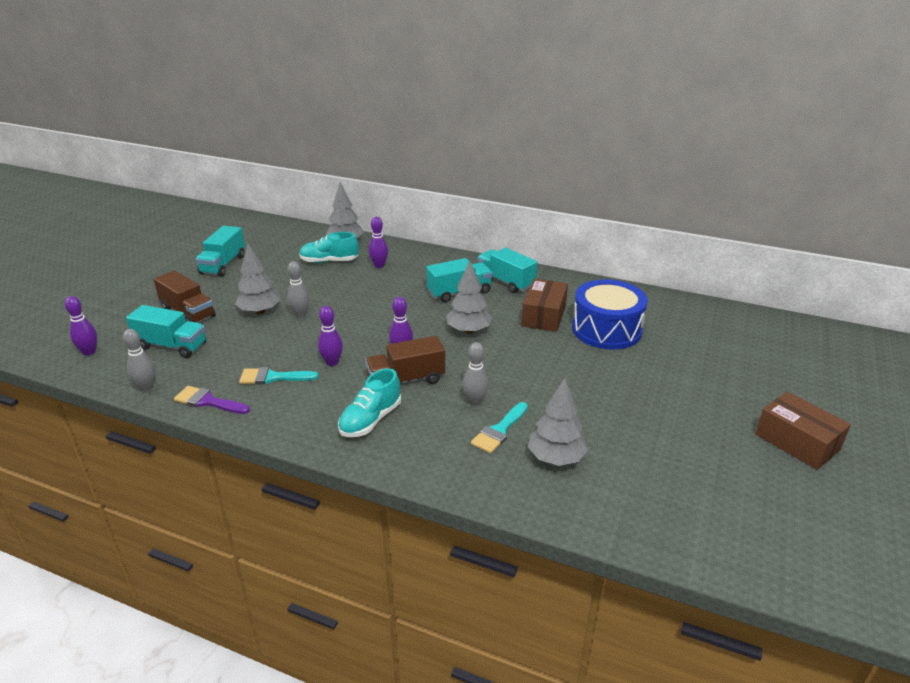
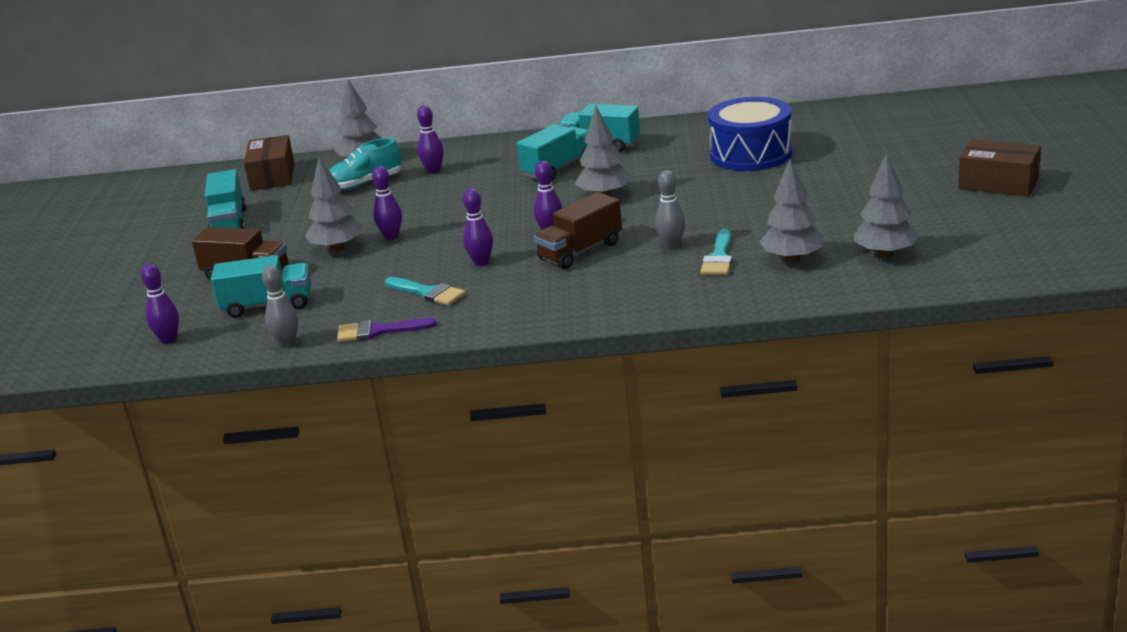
camera: 20 degrees left, 5 degrees down
(273, 377) = (428, 293): turquoise brush -> turquoise brush turned 120 degrees counterclockwise
(300, 314) = (391, 237): grey bowling pin -> purple bowling pin
(370, 420) = (578, 290): turquoise shoe -> none
(544, 315) = (673, 161): brown box -> brown box (272, 176)
(638, 487) = (885, 254): none -> grey tree

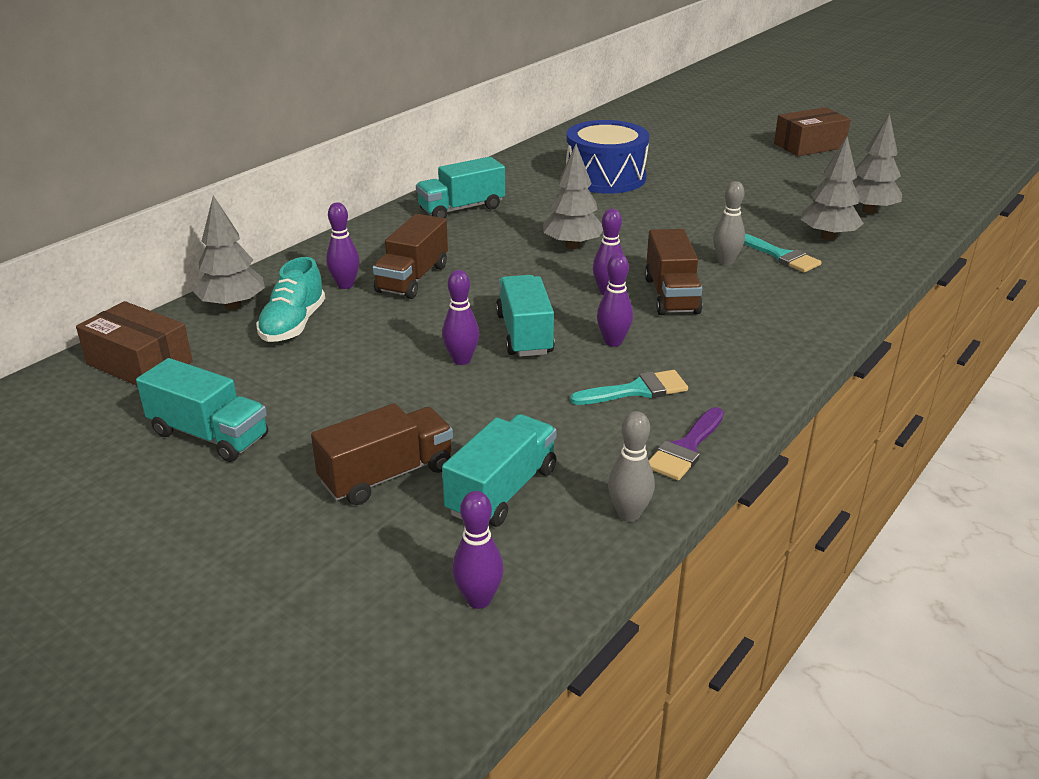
camera: 55 degrees left, 5 degrees up
(337, 248) = (429, 397): grey tree -> none
(472, 181) = (412, 279): none -> brown truck
(558, 168) = (471, 239): turquoise truck -> turquoise truck (524, 334)

